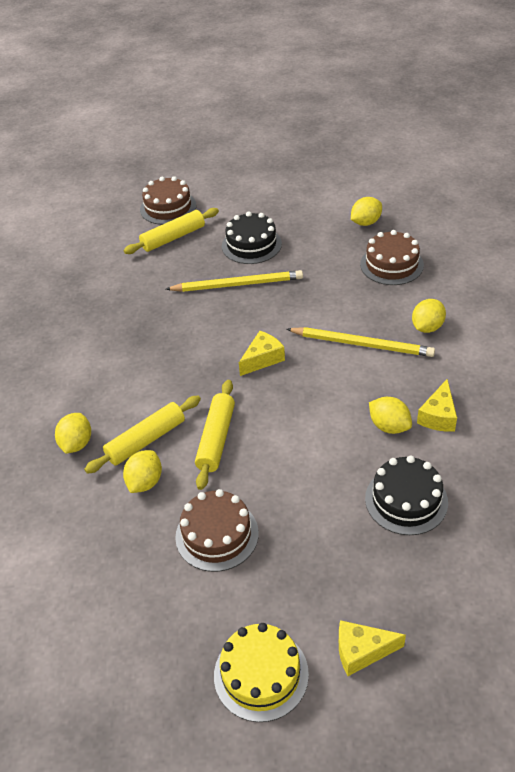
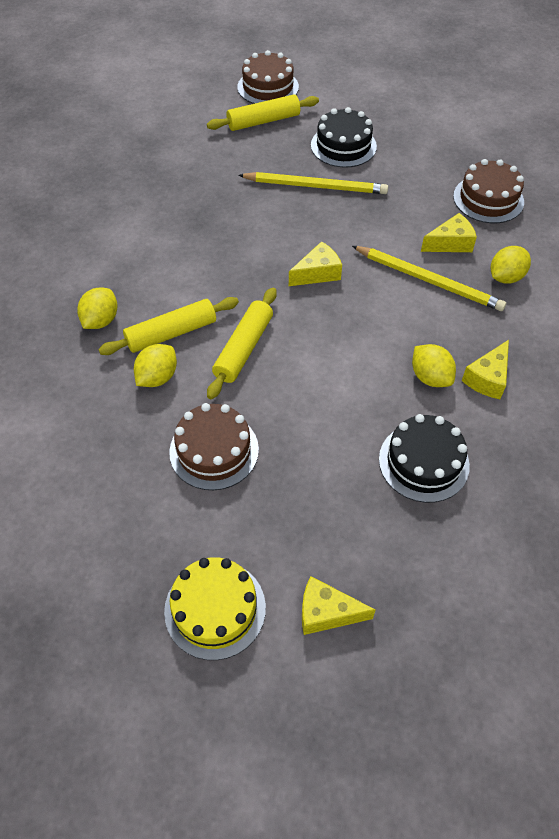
camera: 10 degrees right, 10 degrees up
(365, 222) = (474, 146): yellow lemon -> none
(371, 309) = (450, 243): none -> yellow cheese

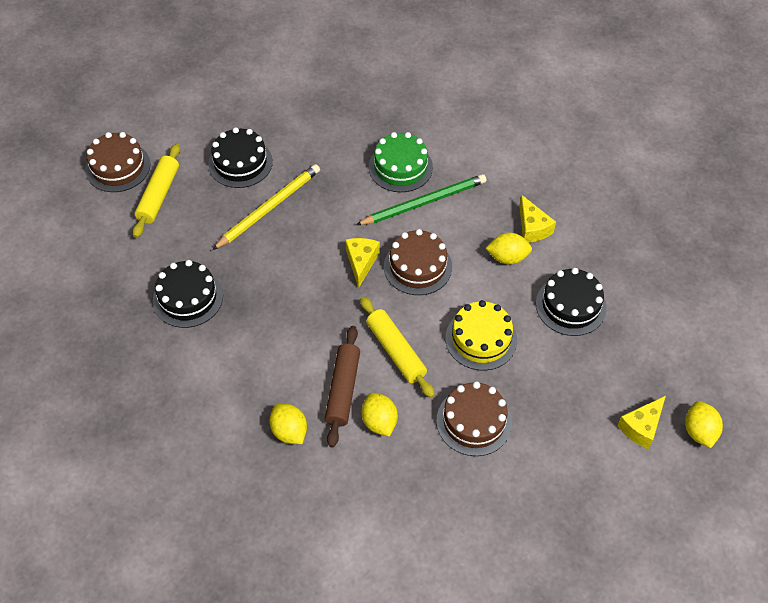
camera: 55 degrees left, 0 degrees up
(171, 333) = (343, 390): yellow rolling pin -> brown rolling pin
(181, 189) = (188, 298): none -> black cake
(215, 609) = (599, 489): yellow cake -> yellow cake (481, 339)
(429, 280) = (424, 202): yellow pencil -> green pencil
(450, 243) = (400, 167): yellow cheese -> green cake
(488, 199) = (377, 117): brown cake -> brown cake (418, 266)
(505, 277) = (457, 159): yellow lemon -> yellow lemon (699, 431)

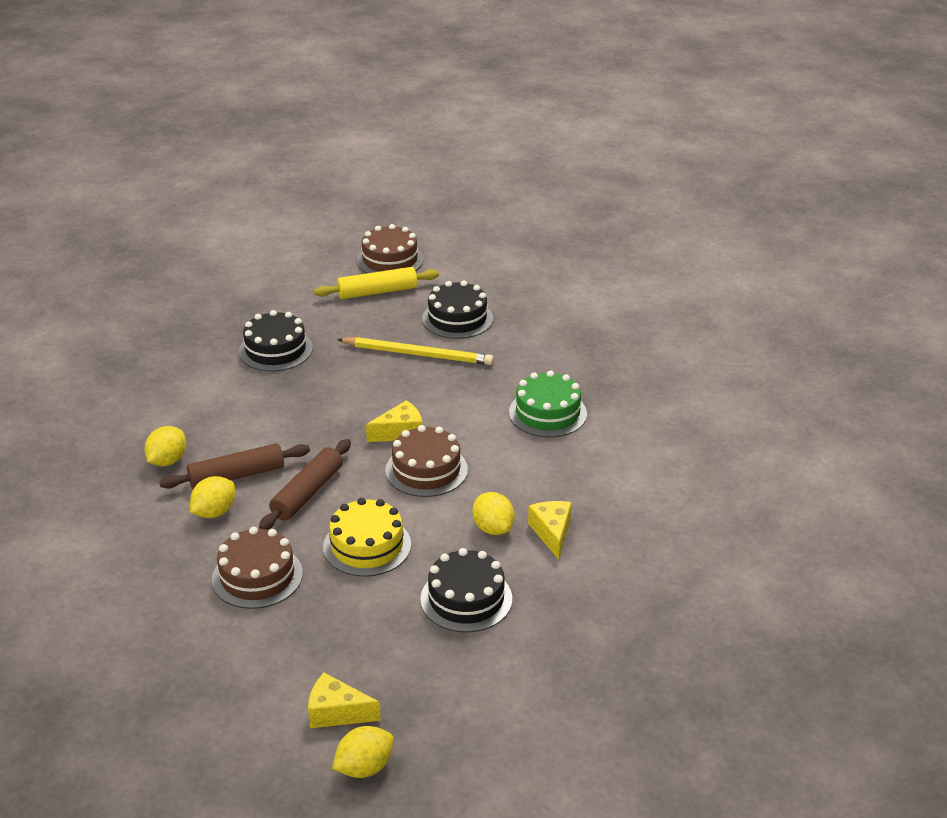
camera: 60 degrees right, 20 degrees down
(396, 351) = (307, 493): yellow rolling pin -> brown rolling pin
(424, 202) = (515, 445): green pencil -> none
(532, 228) = (552, 533): yellow cheese -> yellow cheese turned 135 degrees clockwise

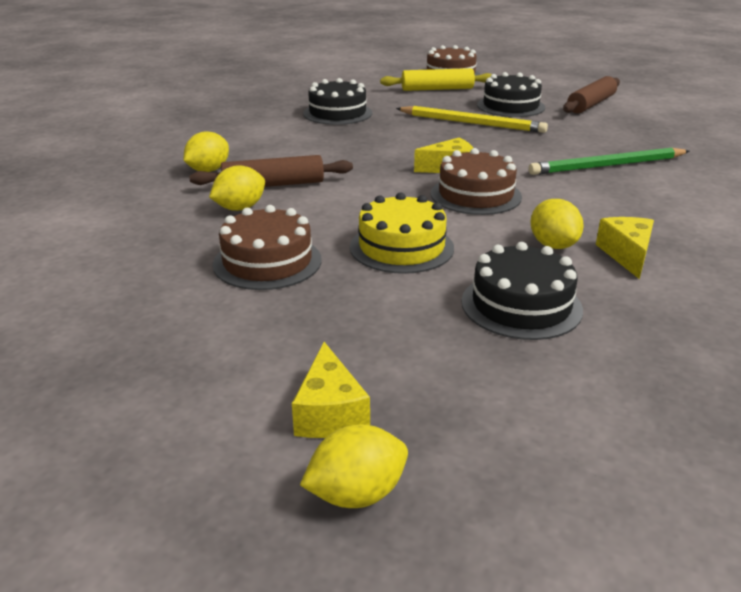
camera: 10 degrees right, 5 degrees down
(307, 493) = (343, 202): brown rolling pin -> brown rolling pin (591, 104)
(336, 712) = (329, 412): yellow cheese -> yellow cheese turned 120 degrees counterclockwise
(547, 413) = (607, 166): green cake -> green pencil

